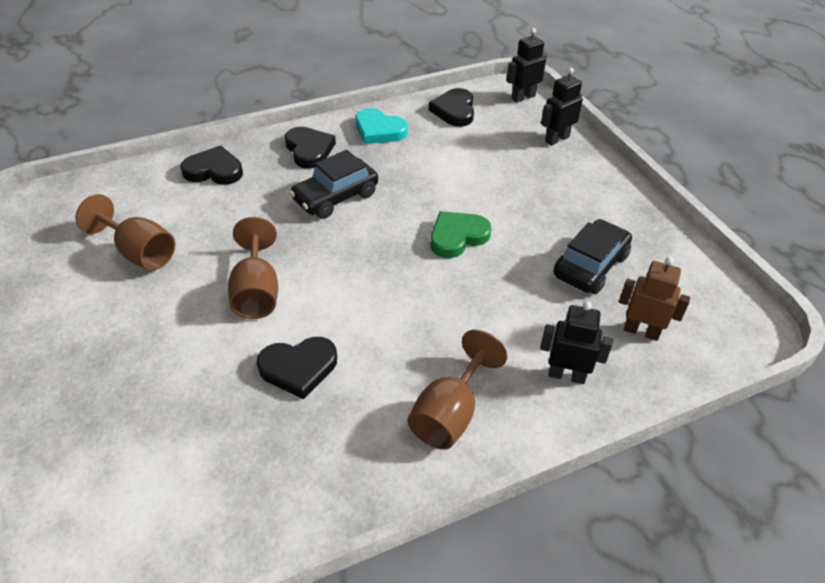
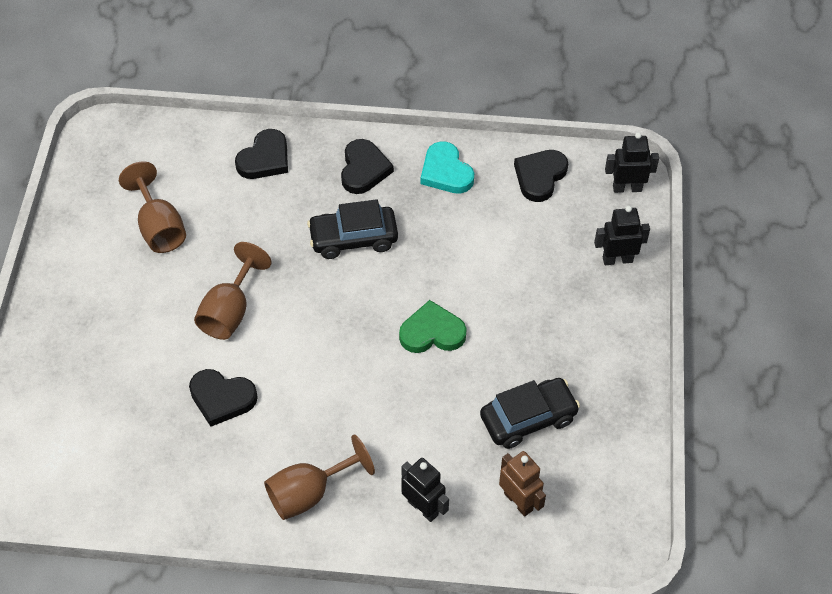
camera: 30 degrees right, 10 degrees up
(214, 170) = (265, 159): black heart -> black heart turned 90 degrees clockwise

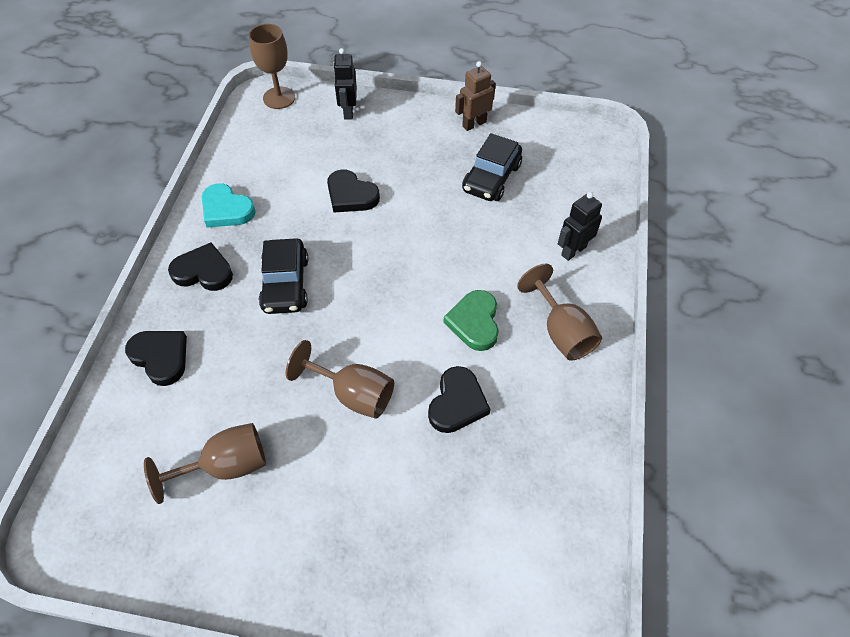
camera: 85 degrees left, 0 degrees up
(432, 332) = (401, 232): green heart -> green heart (474, 322)
(446, 172) = (226, 209): turquoise heart -> turquoise heart turned 60 degrees clockwise
(518, 501) = (565, 191): brown robot -> brown robot (474, 124)
(528, 418) = (491, 178): black car -> black car turned 135 degrees counterclockwise
(540, 176) = (251, 147): black heart -> black heart (351, 195)
(627, 188) = (279, 98): black robot -> brown goblet

